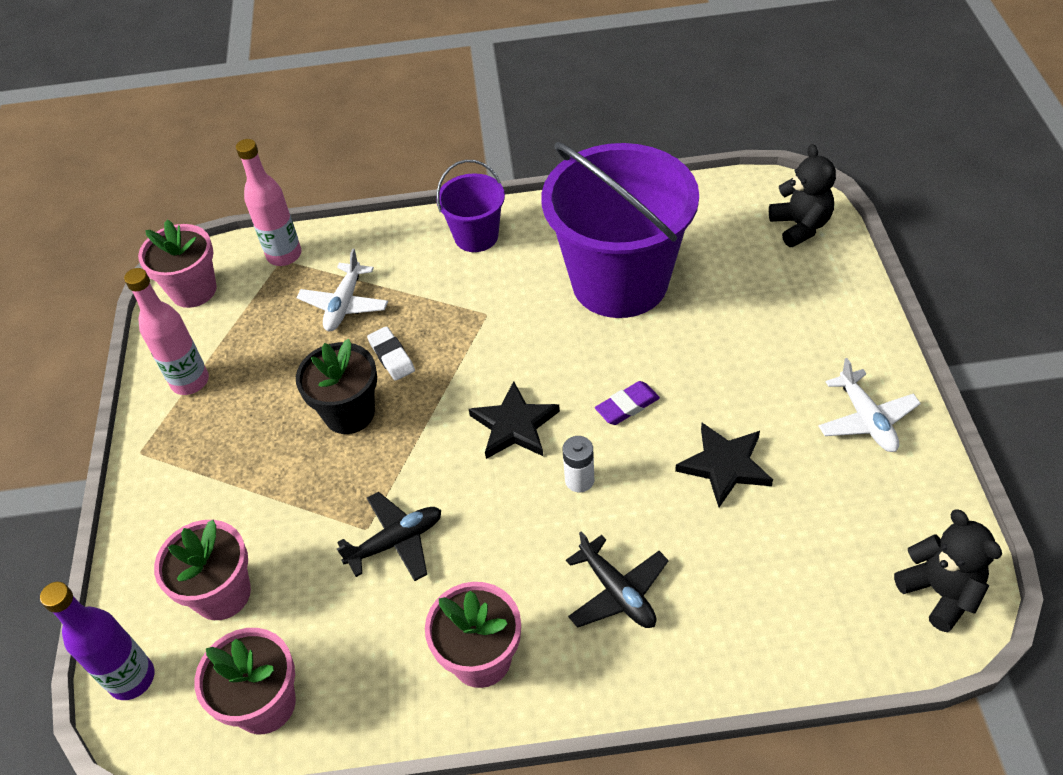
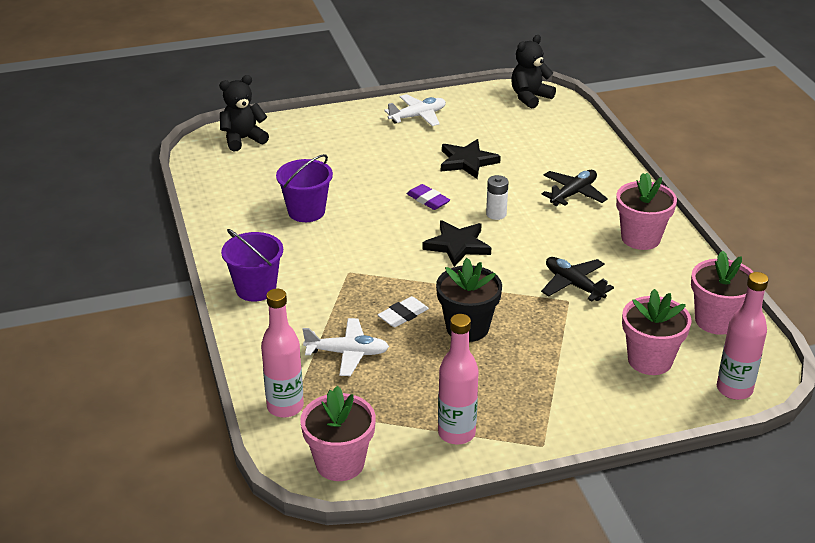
camera: 105 degrees left, 15 degrees down
(132, 679) = (734, 389): purple bottle -> pink bottle
(619, 282) = (306, 211): purple bucket -> purple bucket, size x0.48

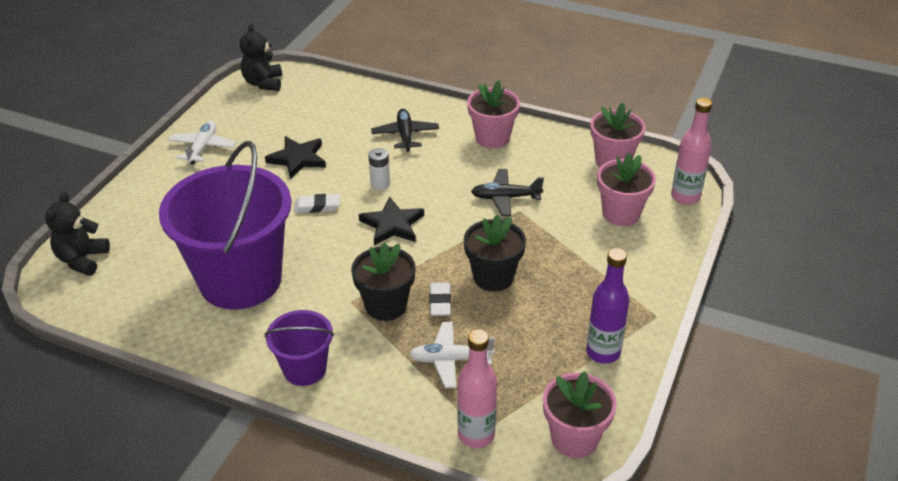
camera: 50 degrees left, 5 degrees up
(306, 211) = (240, 280): purple bucket -> purple bucket, size x2.08
(347, 353) = (450, 359): white plane -> white plane turned 135 degrees counterclockwise
(365, 291) = (386, 306): none -> black flower pot
(428, 200) = (317, 206): purple eraser -> white eraser
(456, 433) = (603, 352): pink bottle -> purple bottle

